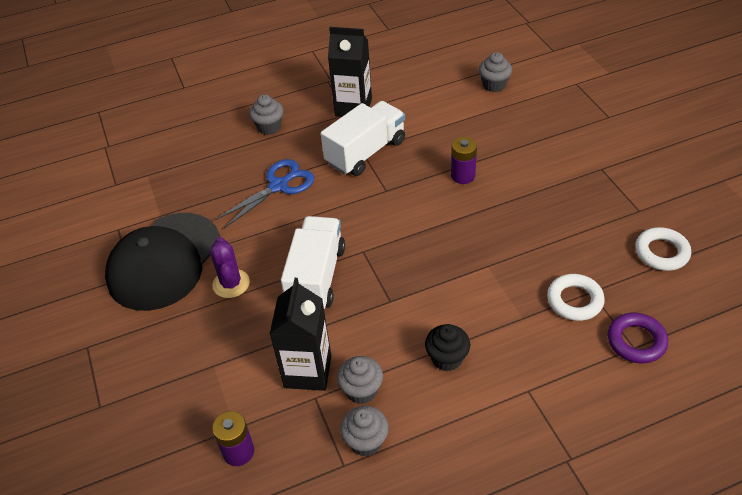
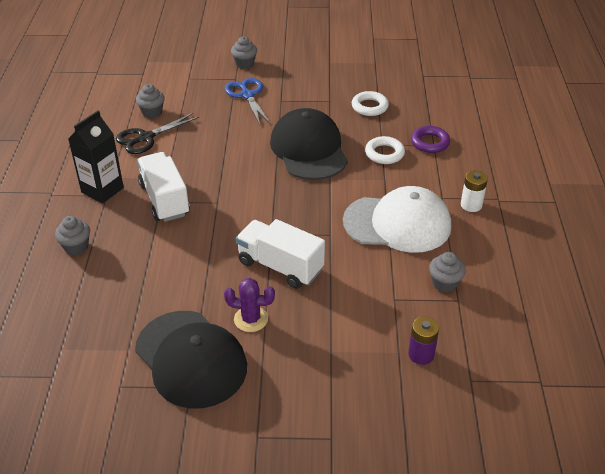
camera: 70 degrees left, 5 degrees down
(279, 186) = (159, 260): blue scissors -> blue scissors (247, 95)
(308, 371) = (369, 296): black carton -> none
(361, 390) = (401, 273): grey cupcake -> grey cupcake (244, 64)
(447, 358) = (397, 223): black cupcake -> white cap
(450, 99) = (145, 138): none -> black scissors
(463, 176) = (235, 160): purple battery -> none
(527, 227) = (309, 149): none -> black cap
(534, 428) = (471, 205): none -> white battery

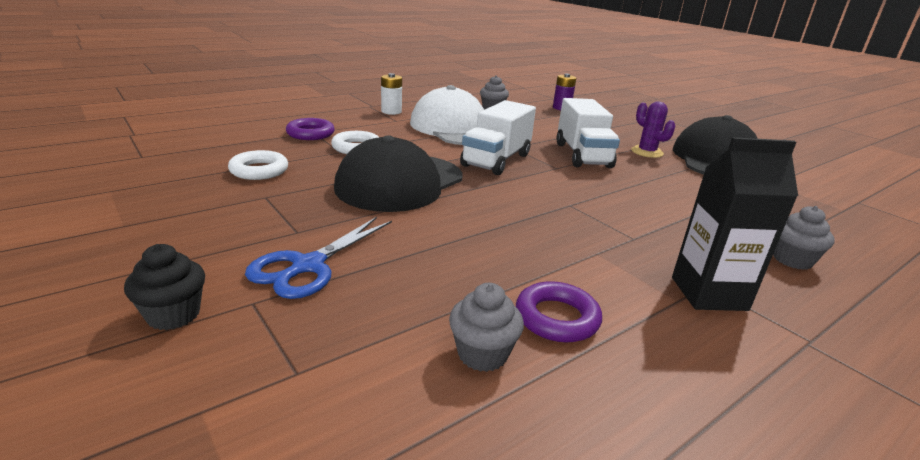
camera: 130 degrees left, 15 degrees down
(145, 138) = (556, 318): black scissors -> purple ring
(164, 199) = (627, 237): white truck -> white truck (496, 160)
(244, 64) = (173, 315): grey cupcake -> black cupcake

